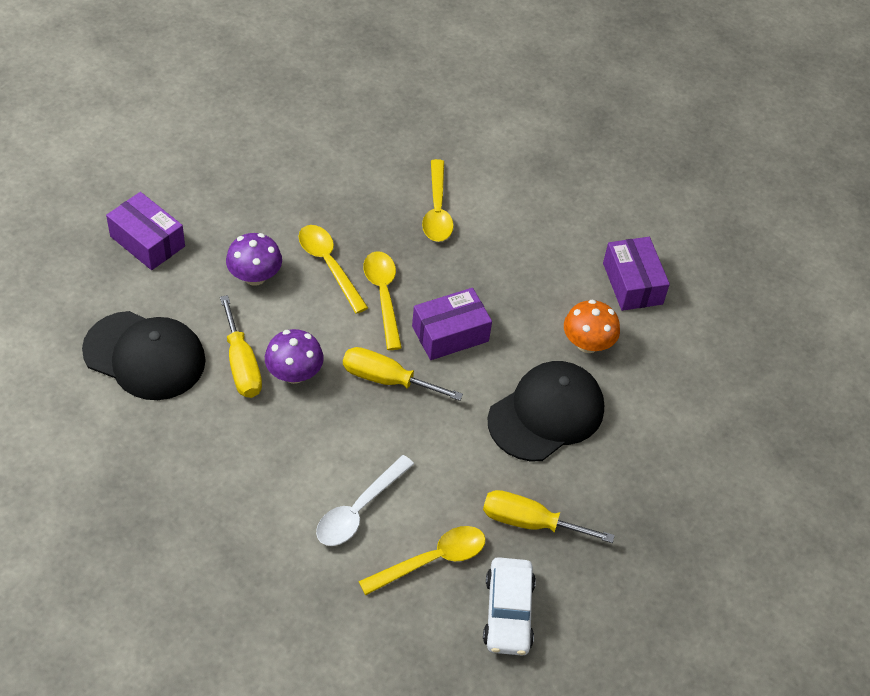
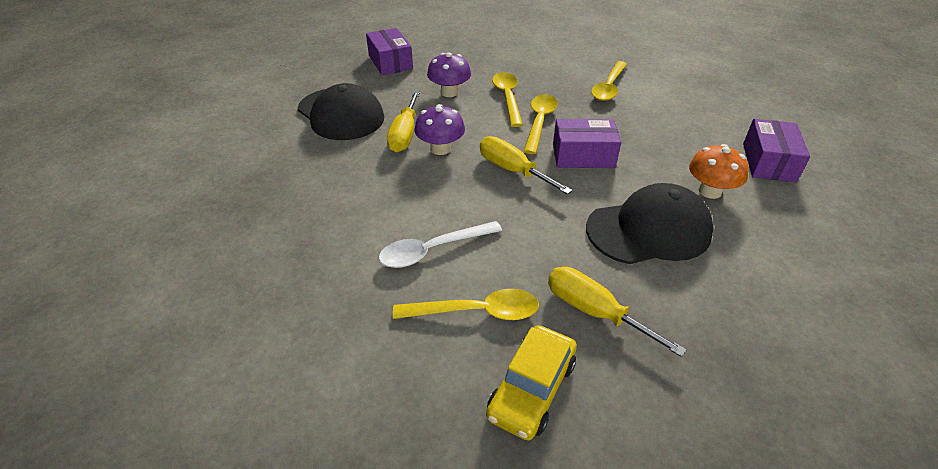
camera: 30 degrees right, 10 degrees down
(508, 612) = (531, 389): white car -> yellow car

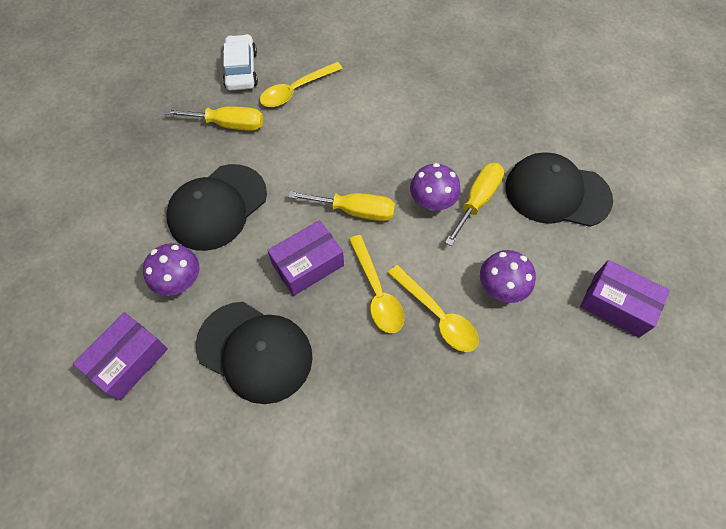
camera: 145 degrees right, 20 degrees up
(404, 134) = (477, 201): yellow screwdriver -> yellow screwdriver turned 60 degrees clockwise
(432, 250) = (353, 112): white spoon -> none
(531, 389) = (241, 70): yellow car -> white car
(608, 87) = (344, 413): yellow spoon -> none
(657, 130) = (255, 351): none -> black cap
(710, 191) = (179, 281): orange mushroom -> purple mushroom
(768, 162) = (129, 361): purple box -> purple box turned 60 degrees clockwise

